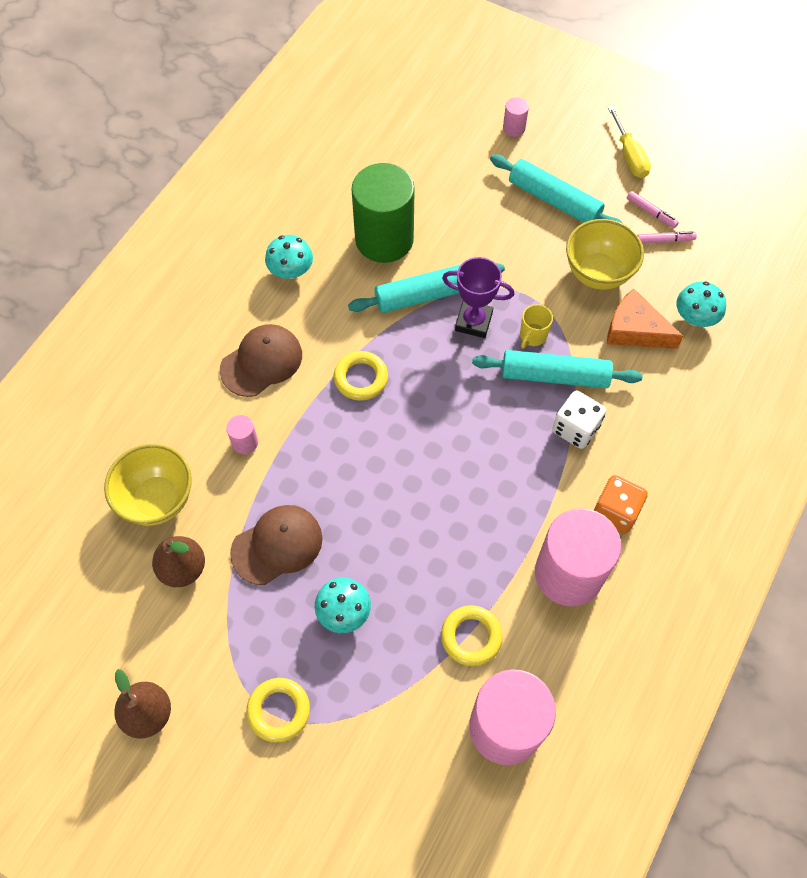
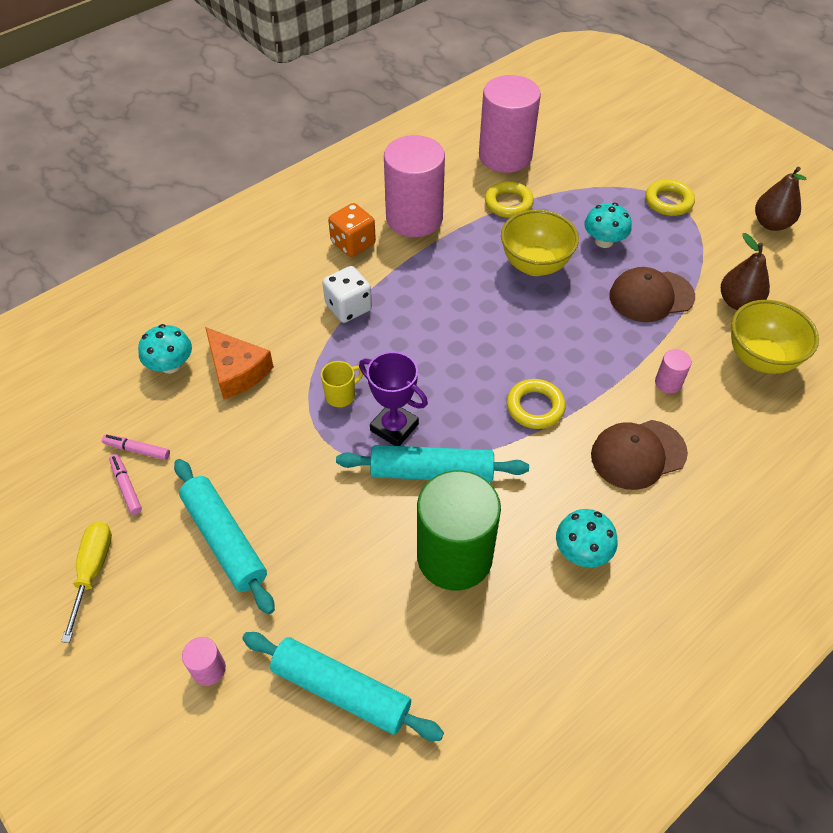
camera: 160 degrees left, 10 degrees down
(554, 376) = (341, 354): turquoise rolling pin -> turquoise rolling pin (341, 690)
(598, 273) = (234, 437): yellow bowl -> yellow bowl (535, 265)

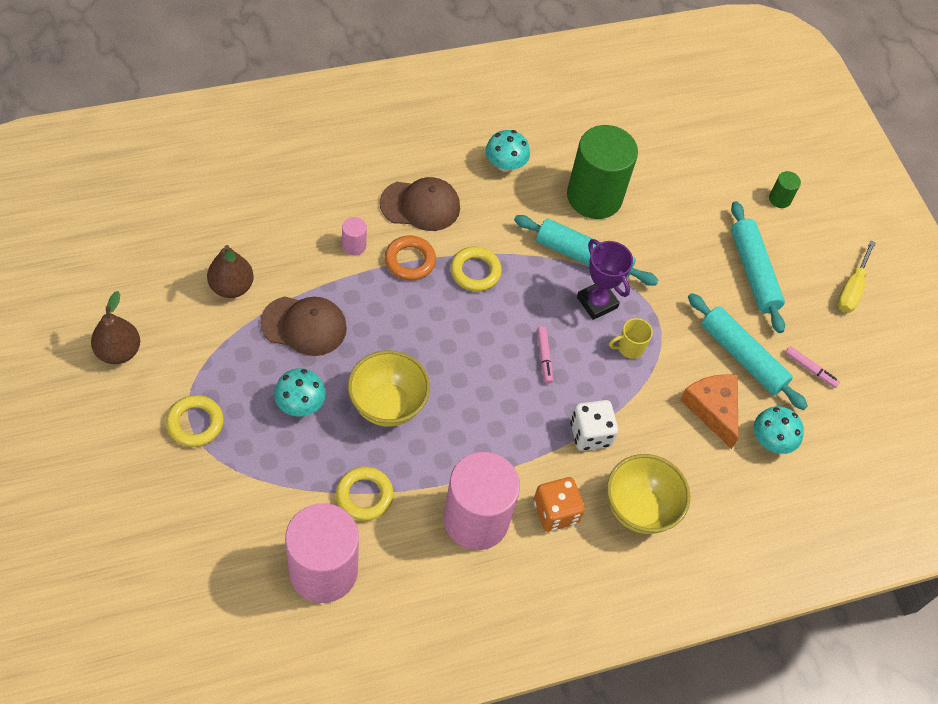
camera: 165 degrees left, 5 degrees up
(126, 487) = (822, 342): pink marker -> pink marker (544, 357)
(209, 669) = (779, 199): pink cylinder -> green cylinder
(341, 690) = (699, 156): turquoise rolling pin -> turquoise rolling pin (742, 357)
(605, 391) = (410, 261): none -> orange ring
(760, 359) = (262, 232): yellow bowl -> yellow bowl (639, 509)

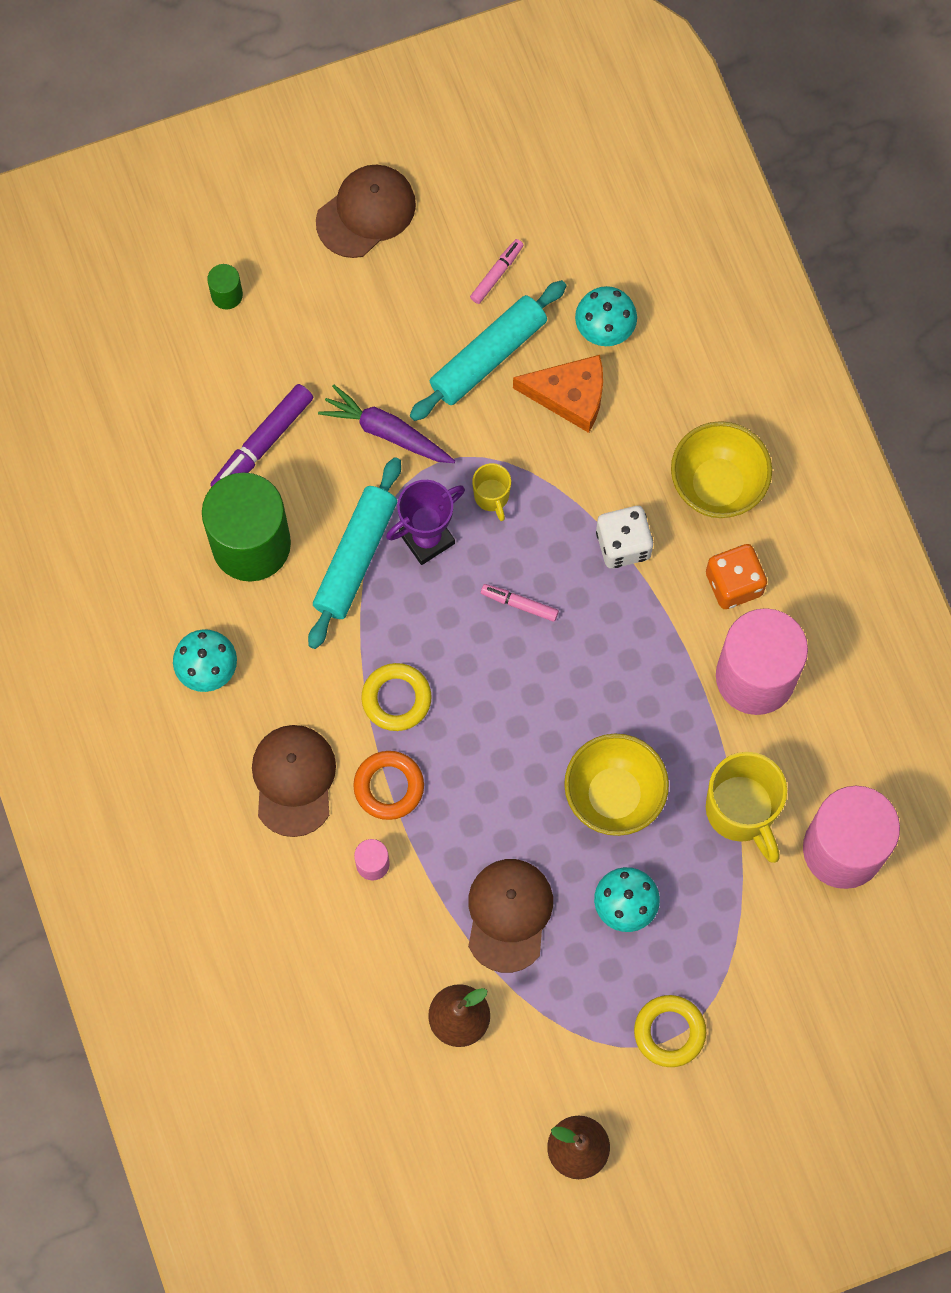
camera: 85 degrees left, 15 degrees up
(364, 496) = (741, 811): yellow ring -> yellow mug
(544, 357) = (519, 604): pink marker -> pink marker turned 150 degrees counterclockwise
(669, 209) = (262, 444): none -> purple marker
(679, 285) = (387, 432): none -> purple carrot
(713, 409) = (569, 395): orange cheese -> orange cheese turned 150 degrees counterclockwise
(753, 272) = (354, 336): turquoise rolling pin -> none
(851, 289) = (366, 212): yellow screwdriver -> brown cap

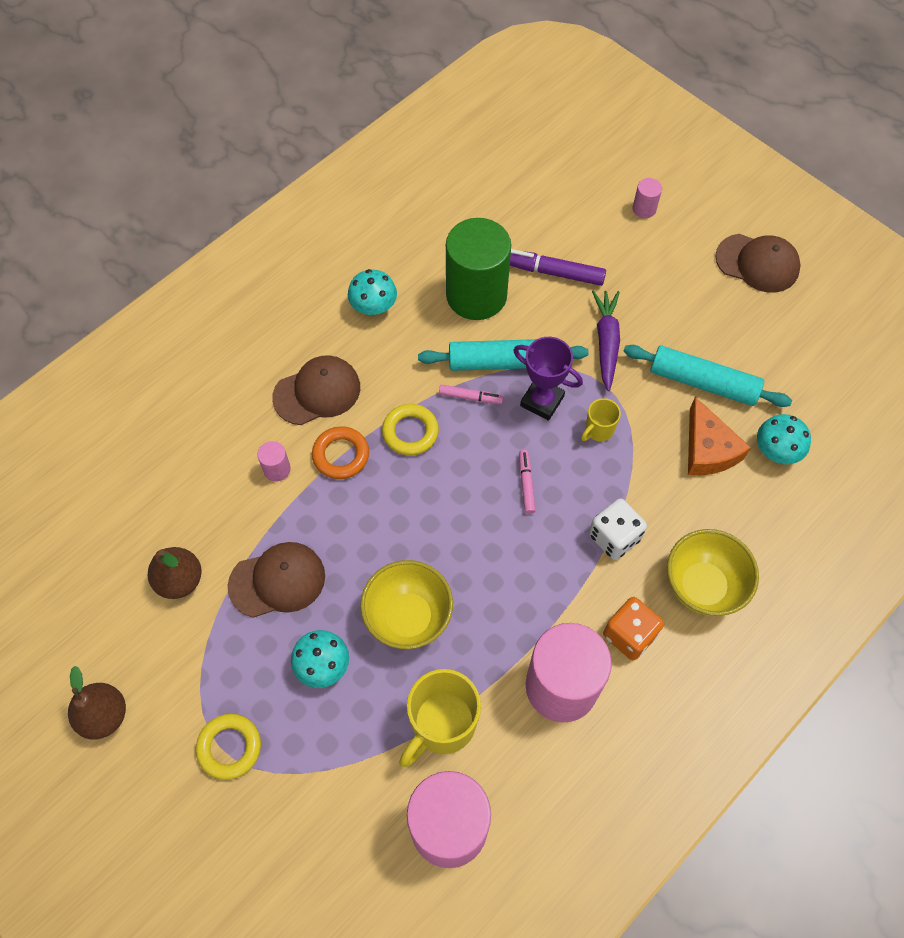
camera: 65 degrees right, 10 degrees down
(227, 295) = (644, 209): green cylinder -> pink cylinder
(497, 274) = (768, 362): pink marker -> pink marker (470, 397)

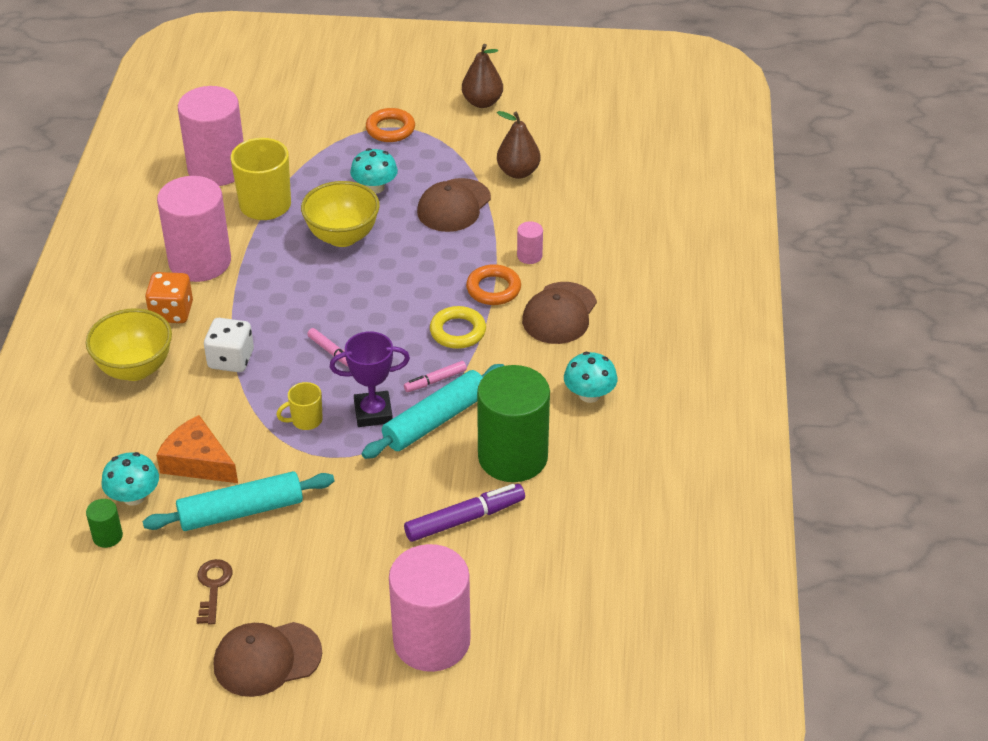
camera: 140 degrees right, 20 degrees down
(229, 747) = (390, 129): yellow ring -> orange ring
(598, 430) = (305, 420): yellow mug -> yellow mug turned 120 degrees counterclockwise
(606, 342) = (358, 490): purple carrot -> none
(644, 209) = (431, 640): pink cylinder -> pink cylinder, size x2.45
(761, 336) = (213, 587): none -> brown key
(816, 428) = (107, 536): none -> green cylinder

